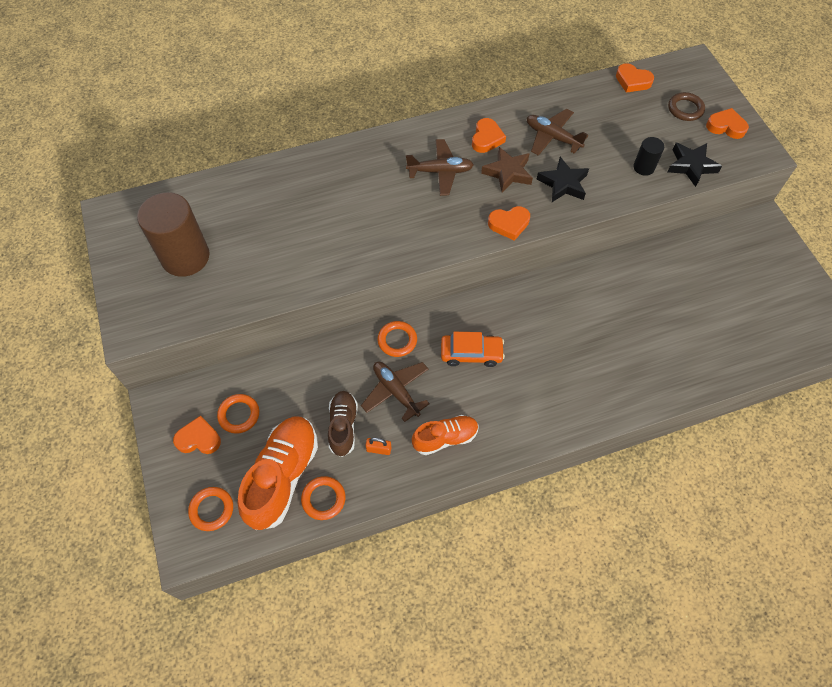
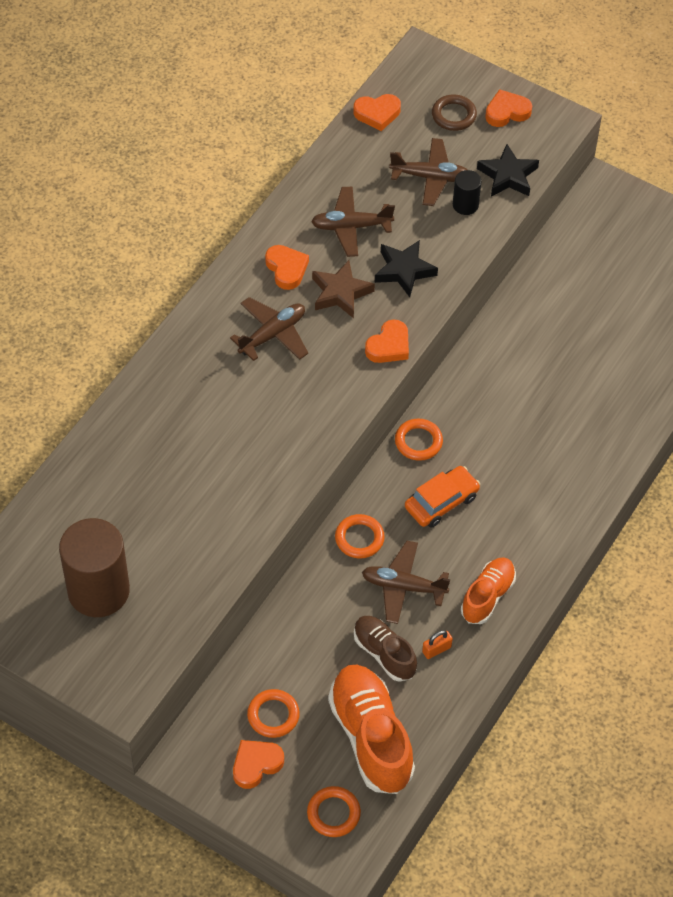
camera: 40 degrees left, 5 degrees down
(323, 499) = (427, 728): orange ring -> orange ring (418, 442)
(634, 137) = (430, 177): none -> brown plane

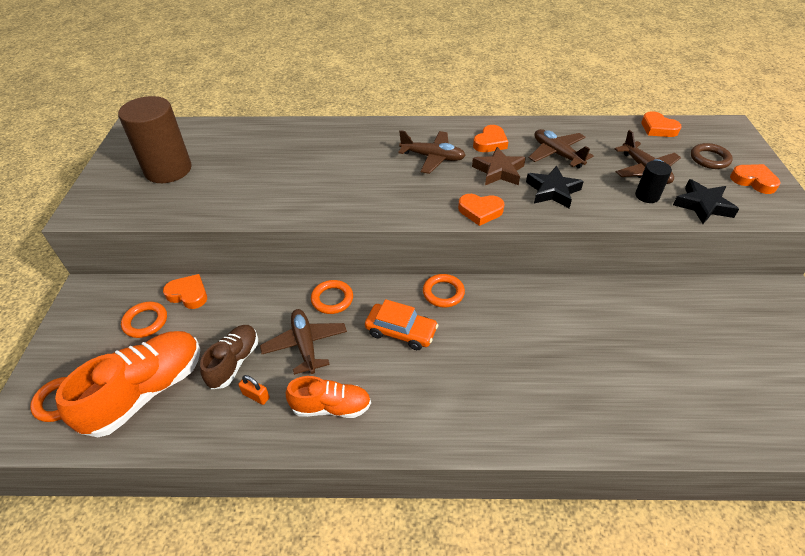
camera: 60 degrees right, 10 degrees down
(256, 764) = (96, 332): orange heart -> orange heart (188, 294)

